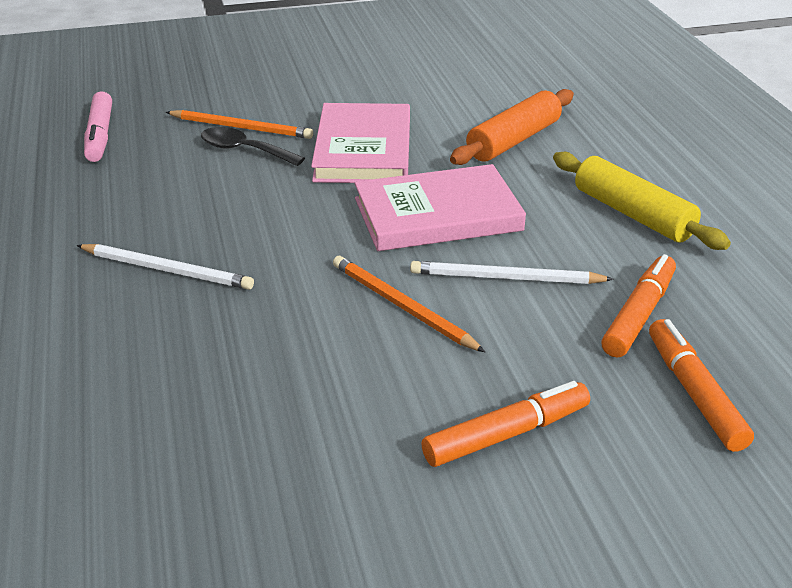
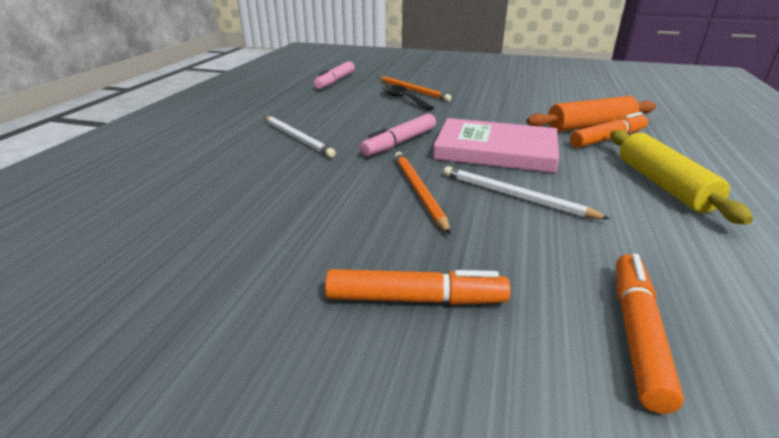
camera: 30 degrees right, 5 degrees down
(313, 236) = (399, 142): none -> pink marker
(363, 149) = (476, 111): pink book -> none
(638, 315) = (619, 252): orange marker -> orange marker (608, 139)

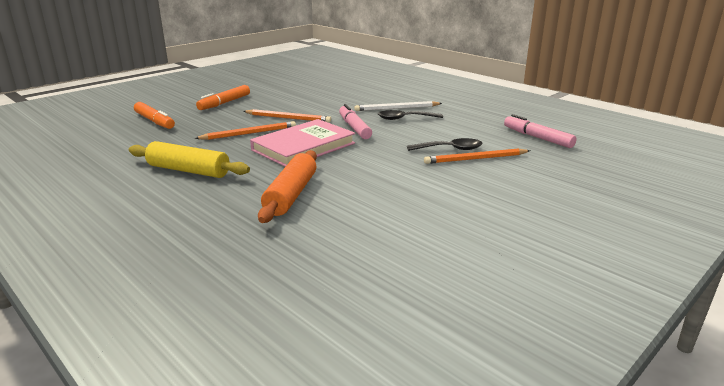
camera: 120 degrees right, 5 degrees down
(335, 127) = (404, 118): none -> black spoon
(514, 196) = (249, 133): white pencil -> orange pencil
(608, 139) = (261, 188): orange marker -> none

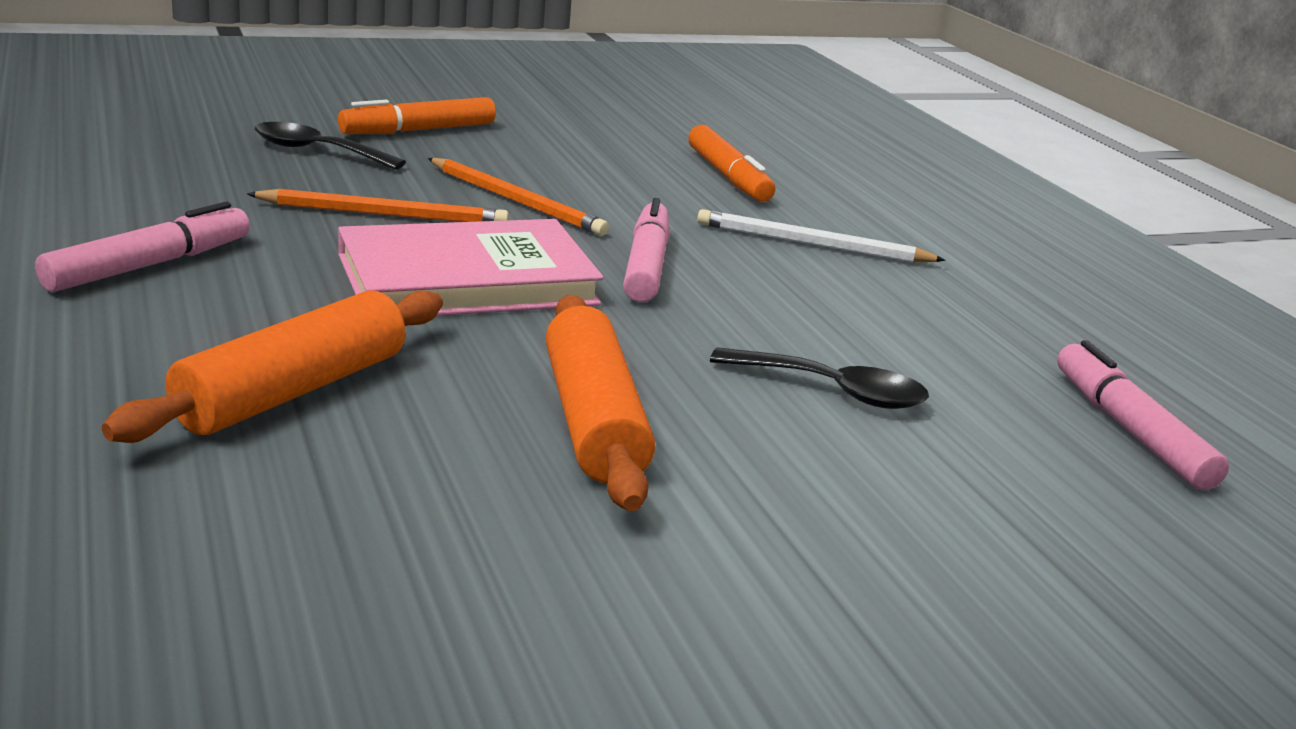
camera: 20 degrees right, 0 degrees up
(154, 121) = (223, 135): orange marker -> orange marker (728, 177)
(188, 170) = (149, 265): yellow rolling pin -> pink marker
(393, 176) = (593, 421): none -> orange rolling pin
(404, 118) = (803, 276): black spoon -> black spoon (316, 151)
(475, 159) = (873, 438): orange pencil -> none

